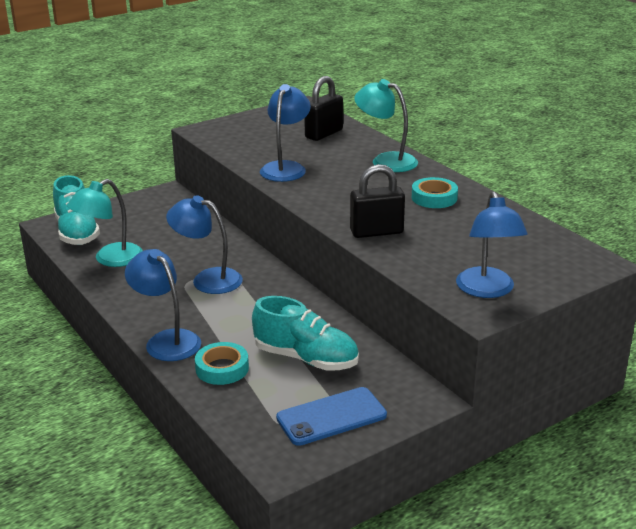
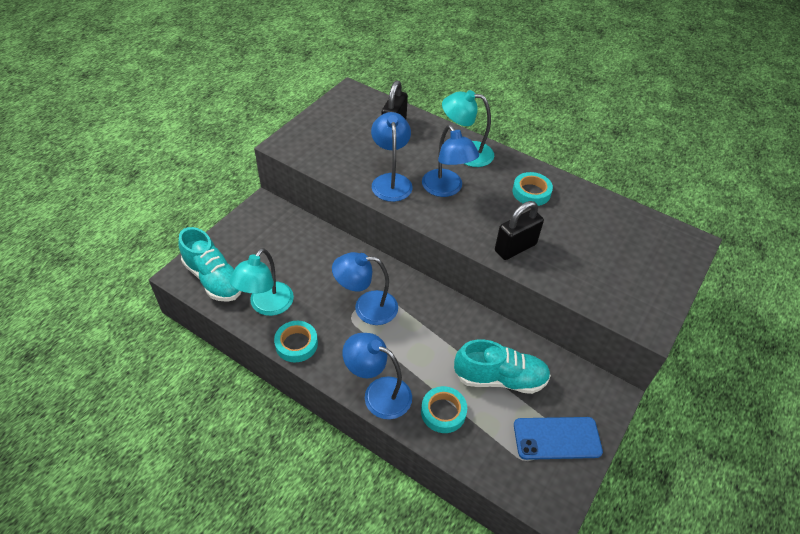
camera: 25 degrees left, 20 degrees up
(116, 290) = (296, 344): none -> turquoise tape
(331, 417) = (557, 438): blue phone -> blue phone turned 45 degrees clockwise
(487, 290) = (638, 297): blue lamp -> blue lamp (446, 189)

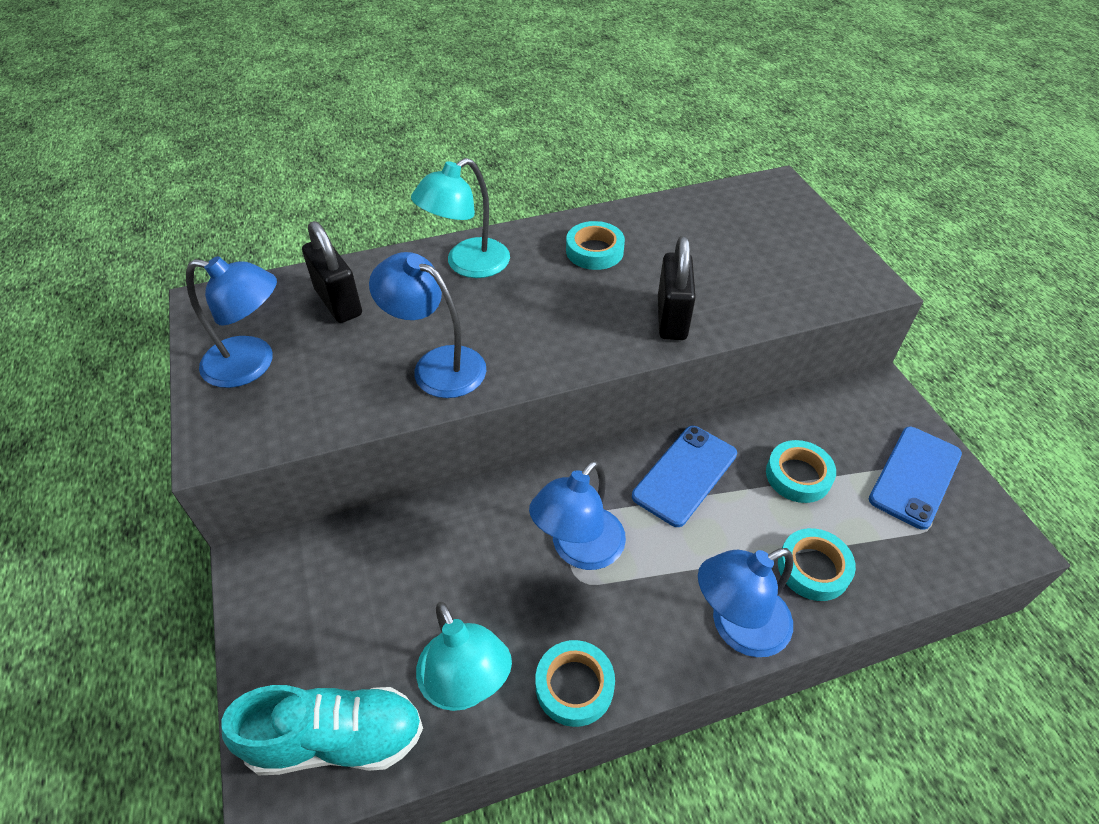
camera: 50 degrees left, 0 degrees up
(446, 189) = (511, 320): blue lamp -> blue lamp (252, 364)
(451, 327) = (685, 475): none -> blue phone
(500, 378) = (798, 475): turquoise shoe -> turquoise tape

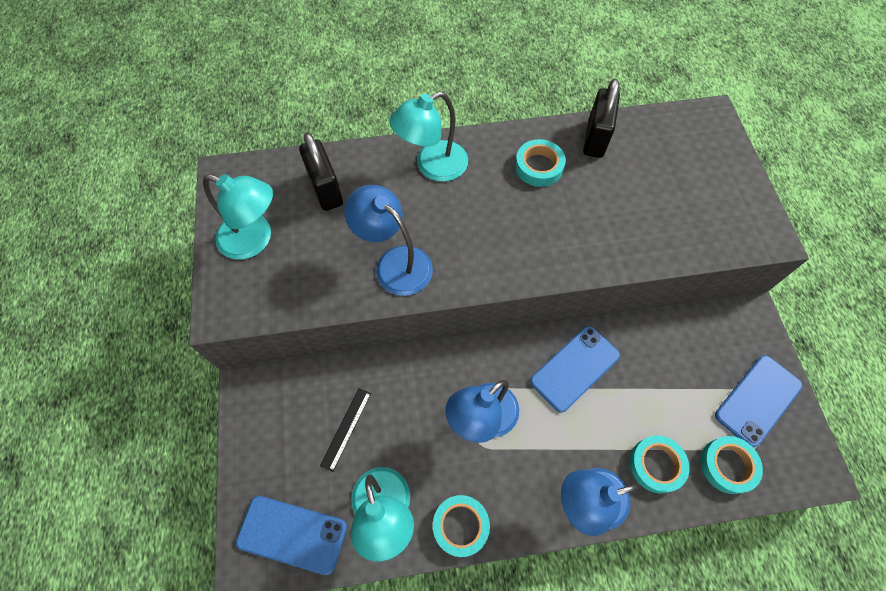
camera: 10 degrees right, 15 degrees up
(252, 364) = (255, 240): blue lamp -> turquoise lamp
(336, 739) = (292, 534): turquoise shoe -> blue phone
(397, 591) = (346, 428): none -> black ruler
(671, 318) = (589, 245): black padlock -> black padlock (595, 139)
(798, 475) = (664, 384): turquoise tape -> turquoise tape (727, 465)

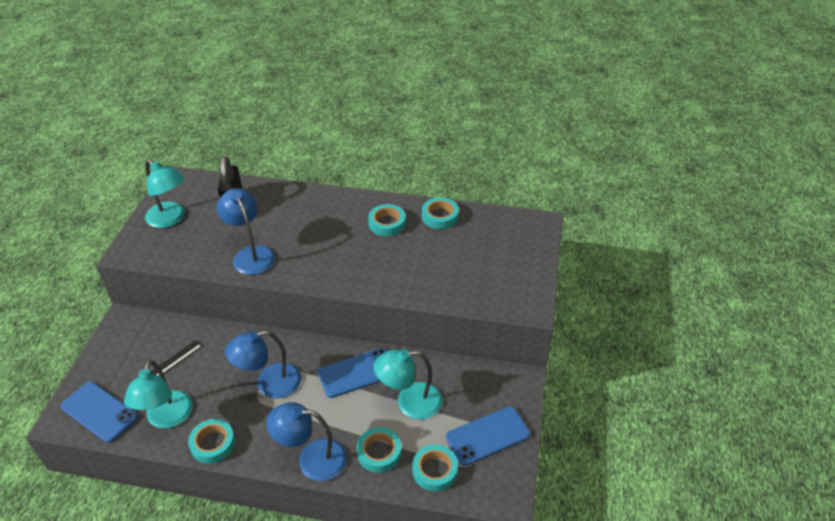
camera: 20 degrees right, 20 degrees down
(432, 166) = (313, 205): turquoise lamp -> turquoise lamp (410, 403)
(595, 139) = (440, 216): black padlock -> turquoise tape

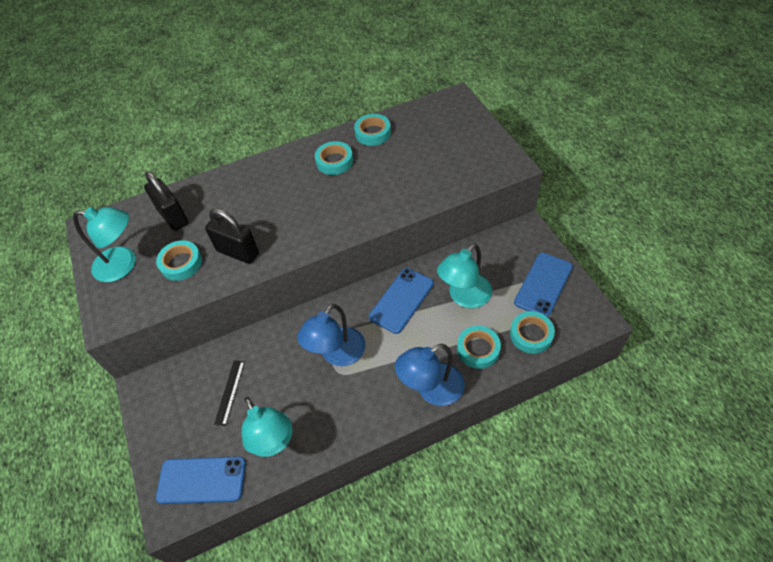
camera: 30 degrees left, 10 degrees up
(213, 444) = (337, 434): turquoise tape -> turquoise tape (181, 263)
(251, 254) = (238, 252): blue lamp -> black padlock

